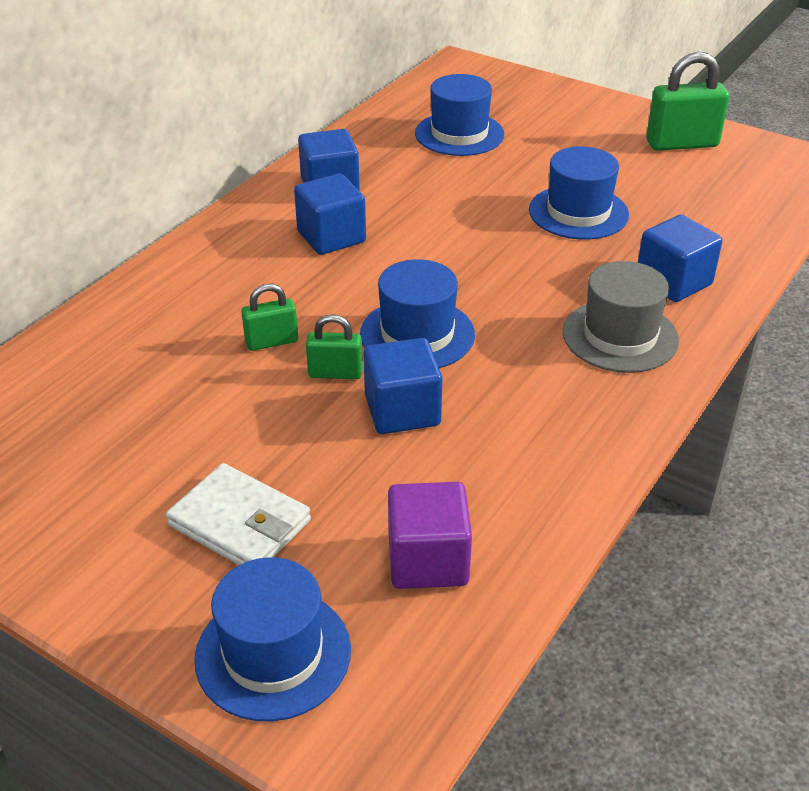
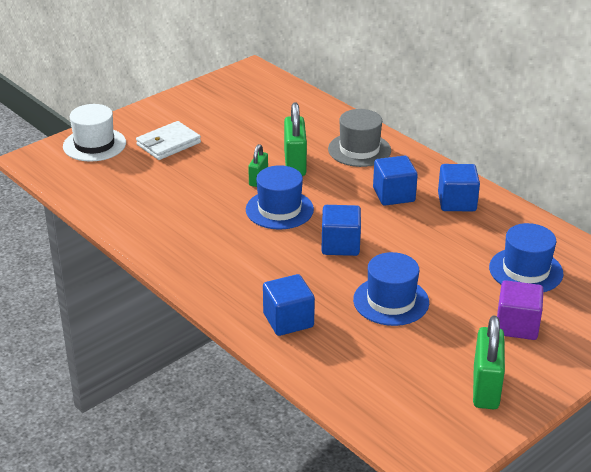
camera: 105 degrees right, 5 degrees down
(271, 342) = (295, 164): green padlock -> green padlock, size x1.74
(273, 653) = (94, 145): blue hat -> white hat
(402, 410) = (218, 195): blue cube -> blue cube (340, 245)
(428, 560) = (115, 186): purple cube -> purple cube (517, 325)
(620, 336) = (242, 281): grey hat -> grey hat (359, 150)

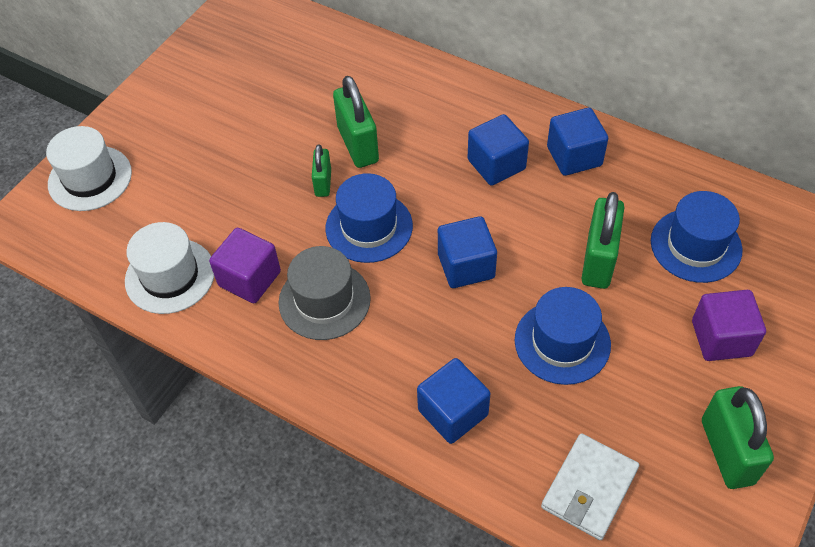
camera: 15 degrees left, 20 degrees up
(124, 206) = (170, 276): none -> white hat
(168, 144) = (186, 151): white wallet -> white wallet (589, 488)
(179, 219) = (249, 279): none -> purple cube
(359, 150) = (426, 100): grey hat -> grey hat (324, 300)
(443, 263) = (598, 260): none -> green padlock

